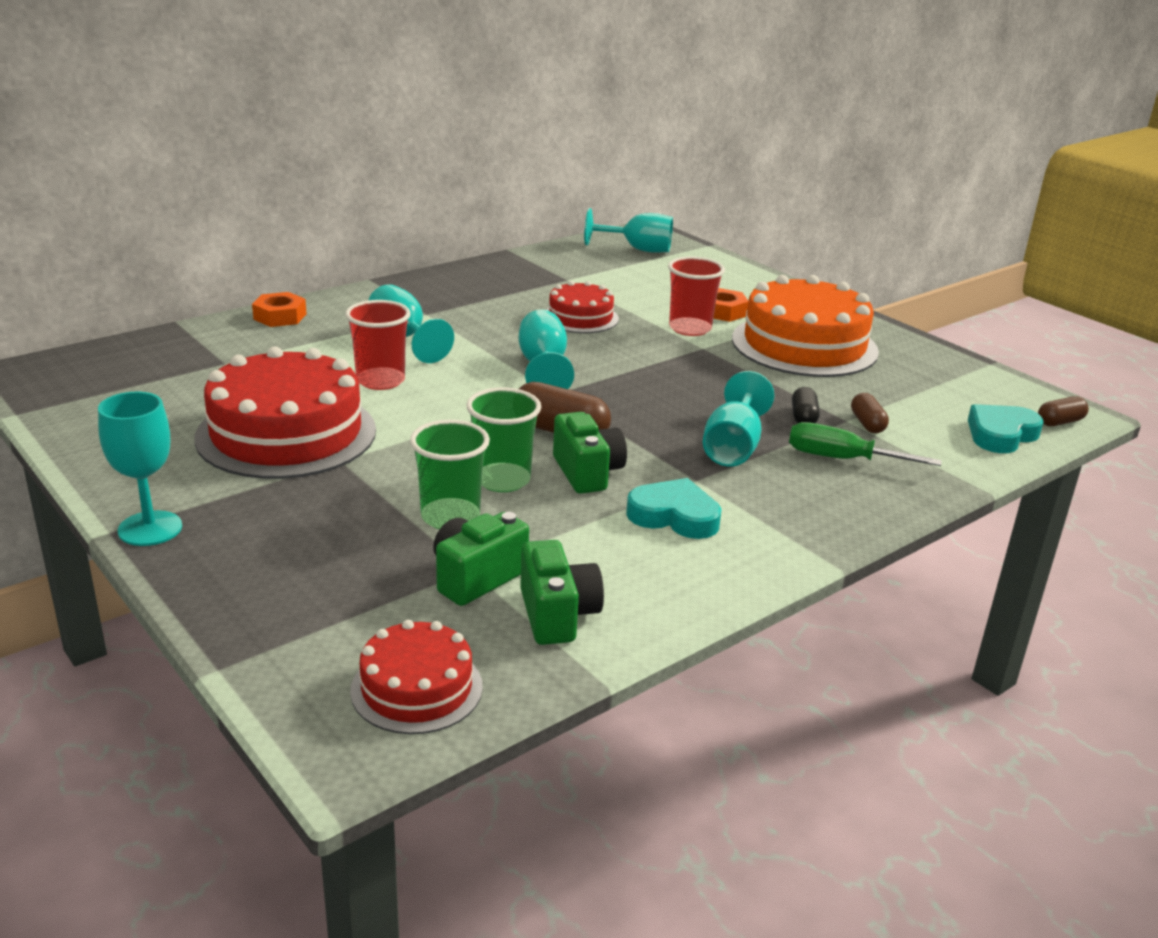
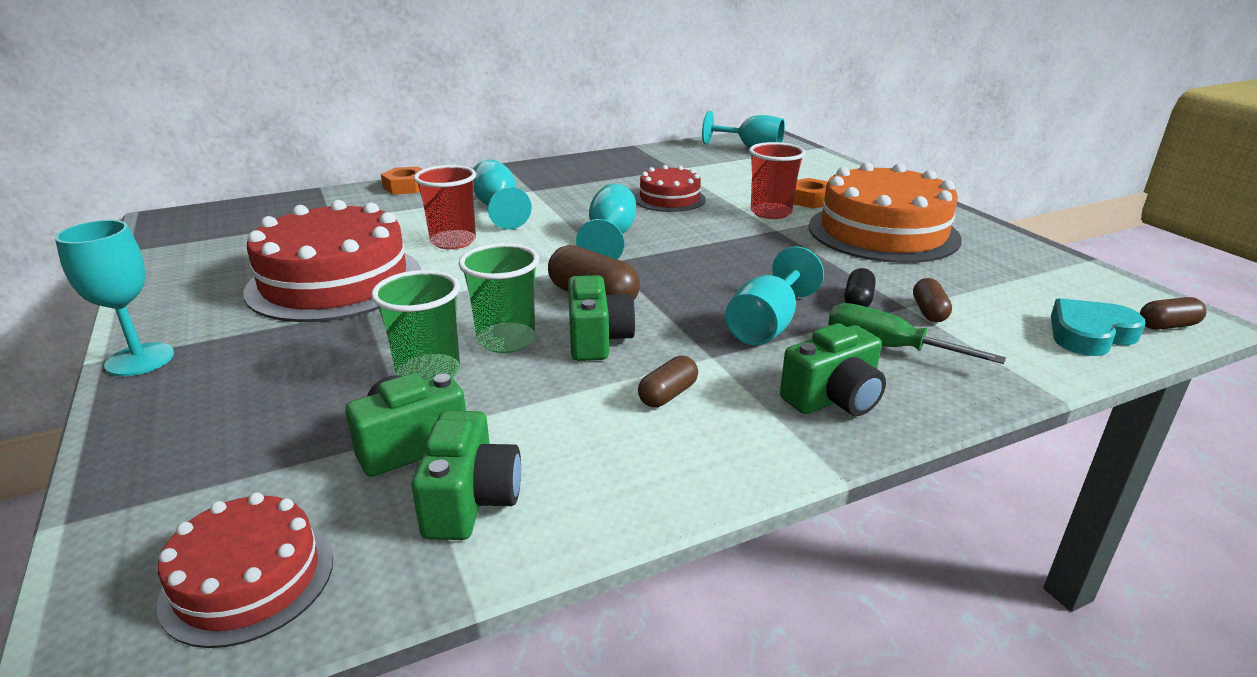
camera: 15 degrees right, 0 degrees up
(674, 516) = (668, 395): turquoise heart -> brown capsule
(812, 507) = (833, 399): none -> green camera

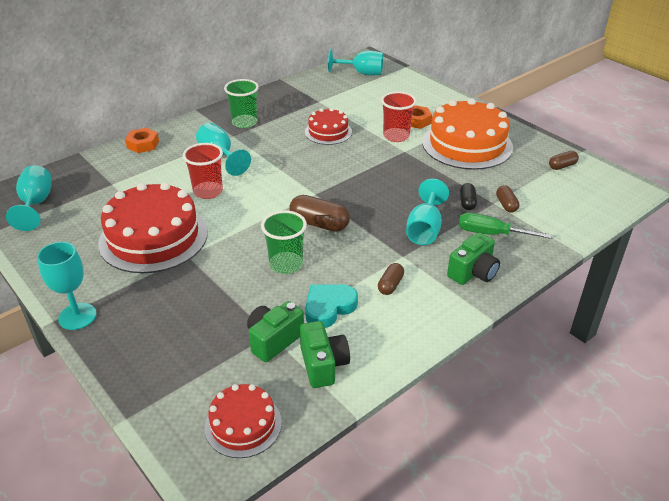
camera: 15 degrees left, 10 degrees up
(429, 374) = (256, 295): green cup -> green cup (244, 122)
(597, 340) = (337, 255): green camera -> none
(610, 238) = (306, 174): turquoise goblet -> turquoise goblet (36, 204)
(1089, 334) = (588, 208): turquoise heart -> turquoise heart (329, 308)
(1167, 326) = (624, 195): brown capsule -> brown capsule (562, 166)

